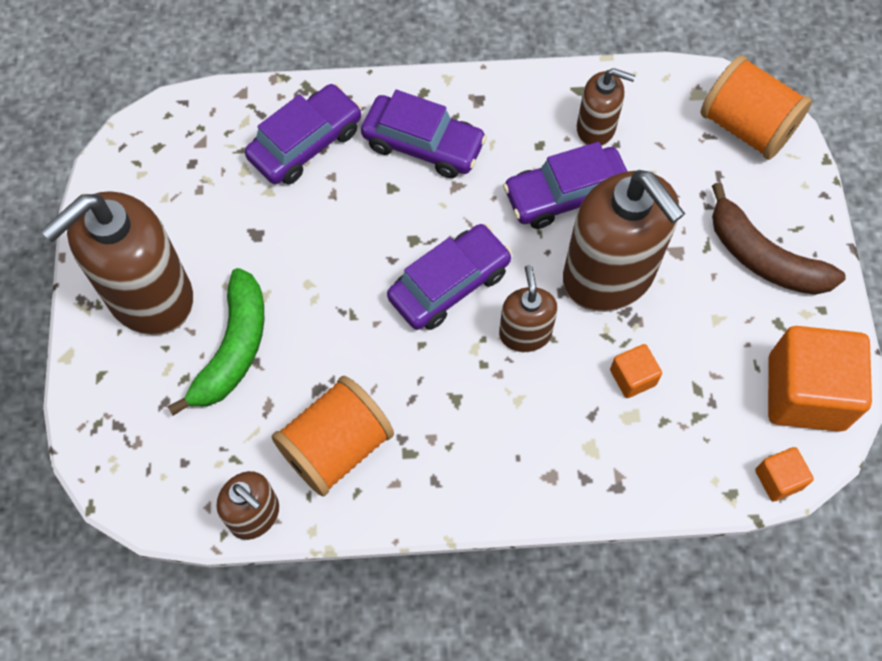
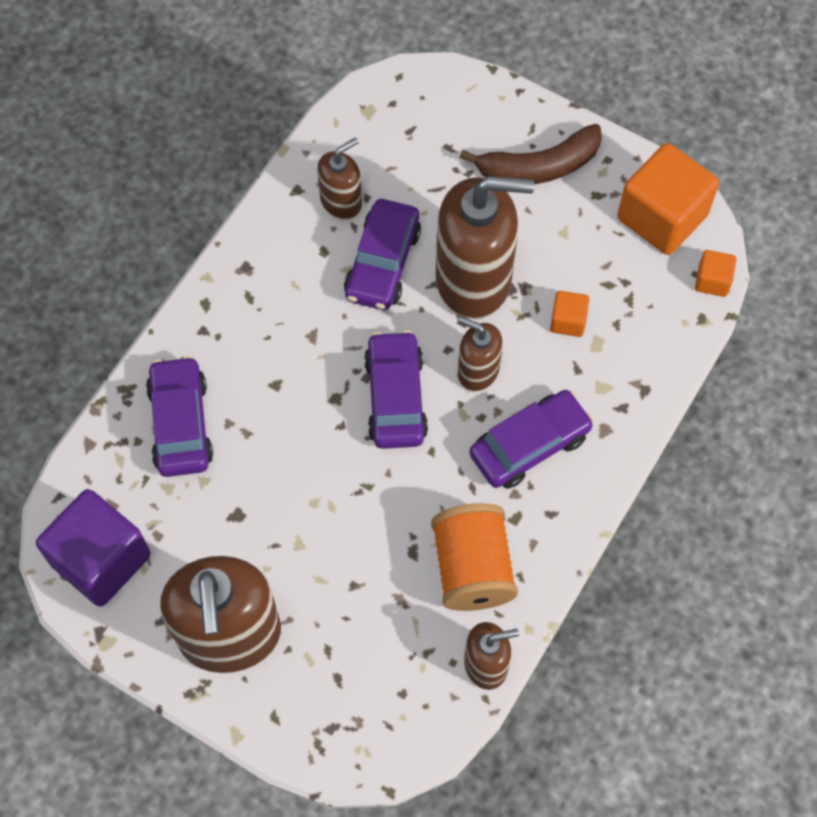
camera: 55 degrees left, 0 degrees up
(151, 164) = (101, 559): none -> purple cube
(233, 349) = (330, 596): green banana -> none
(423, 144) = (254, 335): purple car -> purple car (529, 445)
(746, 126) = (423, 99): orange spool -> none

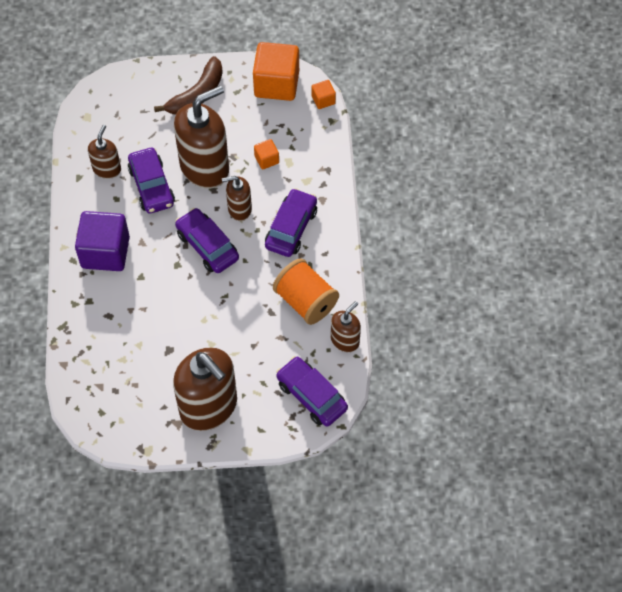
camera: 35 degrees left, 5 degrees down
(101, 559) = (114, 414): purple cube -> purple cube (105, 252)
(180, 424) = (105, 325): purple car -> purple car (311, 396)

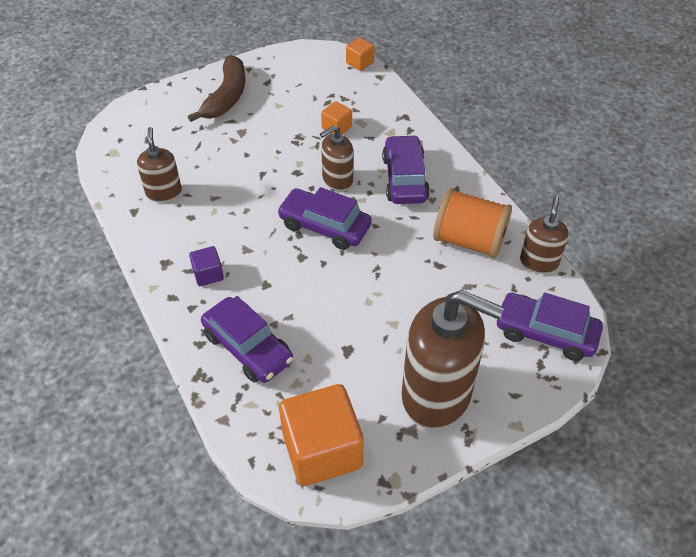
camera: 25 degrees left, 10 degrees down
(105, 252) = (208, 274): purple cube -> purple cube, size x0.47
(152, 186) = (226, 191): purple car -> purple car (248, 347)
(205, 167) = (275, 155): brown soap dispenser -> none
(276, 84) = (304, 64): orange cube -> orange cube (322, 450)

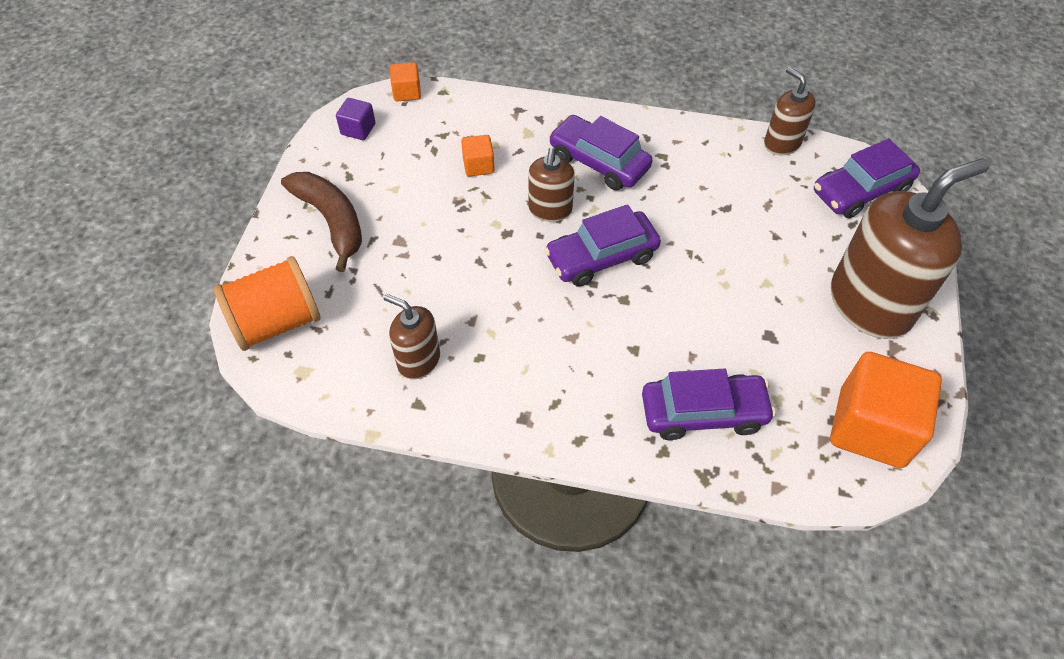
camera: 50 degrees left, 5 degrees up
(208, 274) = (576, 389): purple cube -> purple cube (358, 129)
(469, 240) = (716, 169): orange spool -> orange spool (277, 322)

